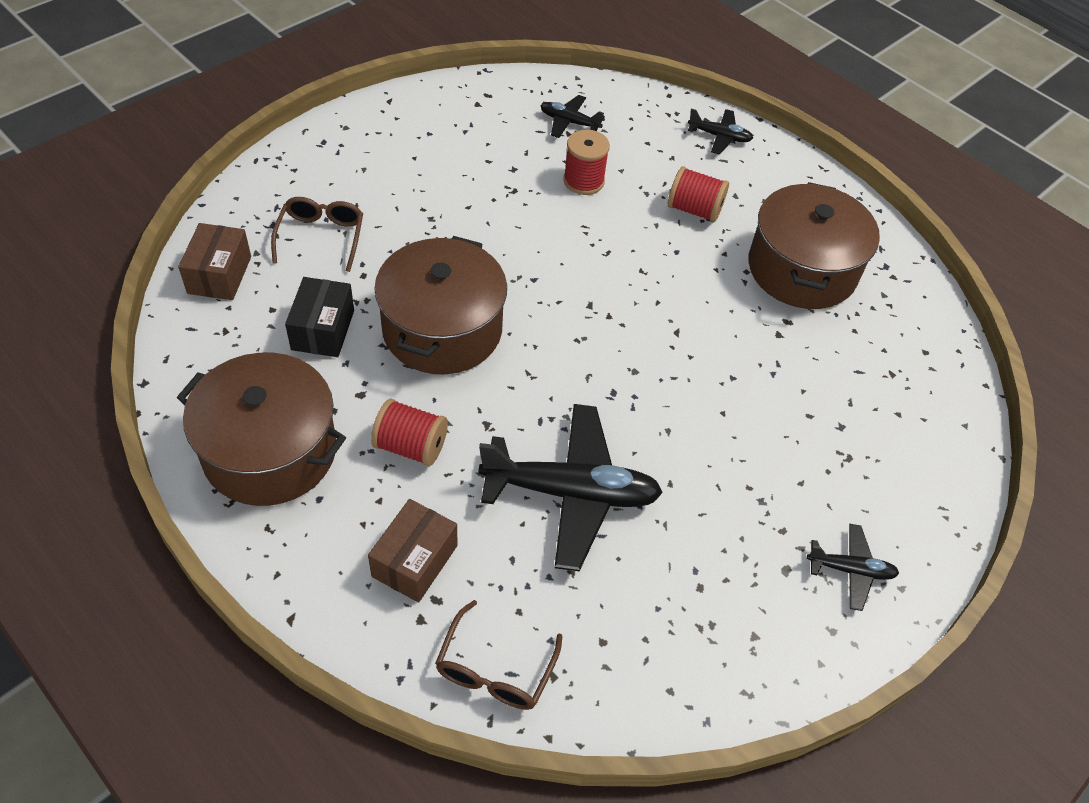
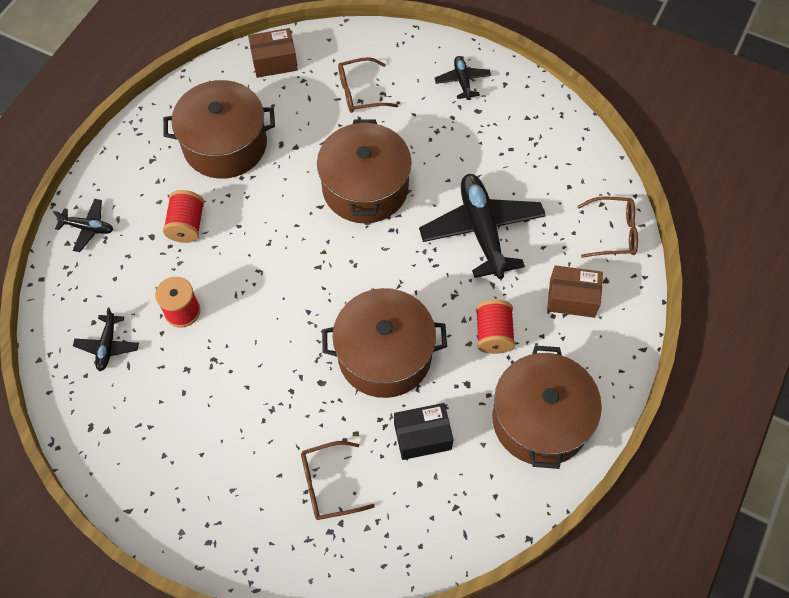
camera: 105 degrees left, 10 degrees up
(219, 275) = (403, 543): brown box -> brown box (274, 62)
(690, 385) = (365, 187): none -> brown pot
(719, 137) = (88, 228): black plane -> black plane turned 105 degrees clockwise
(856, 432) = (360, 92): none -> brown glasses

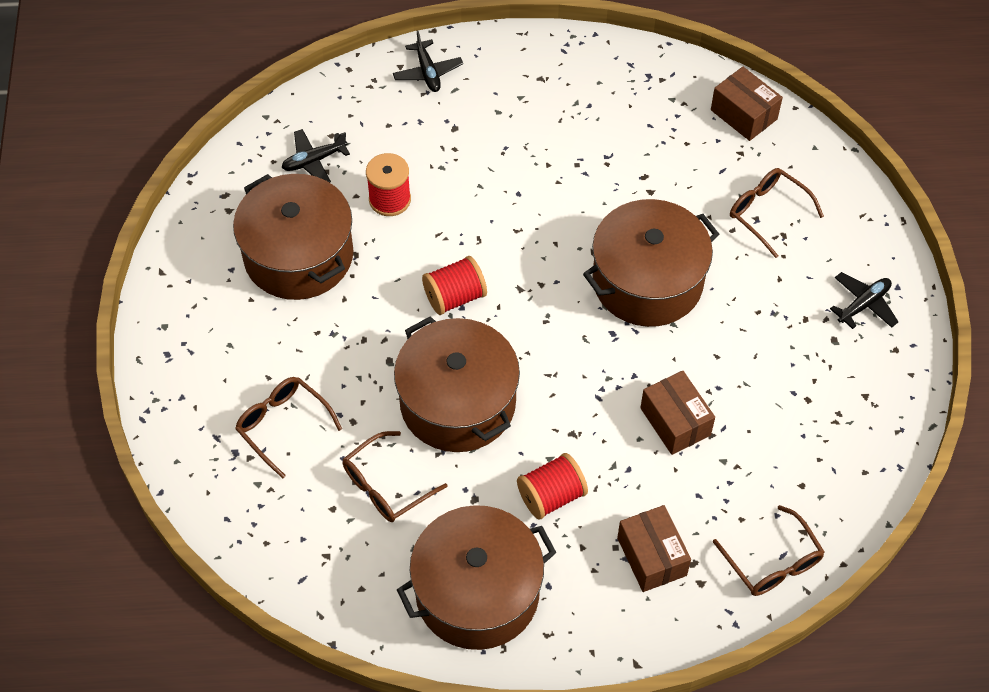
camera: 60 degrees right, 5 degrees down
(187, 225) = (487, 149): red spool -> red spool (455, 297)
(225, 144) = (606, 128): brown pot -> brown pot (299, 255)
(422, 436) = (386, 485): black box -> brown glasses
(482, 230) = (675, 422): black plane -> brown box

